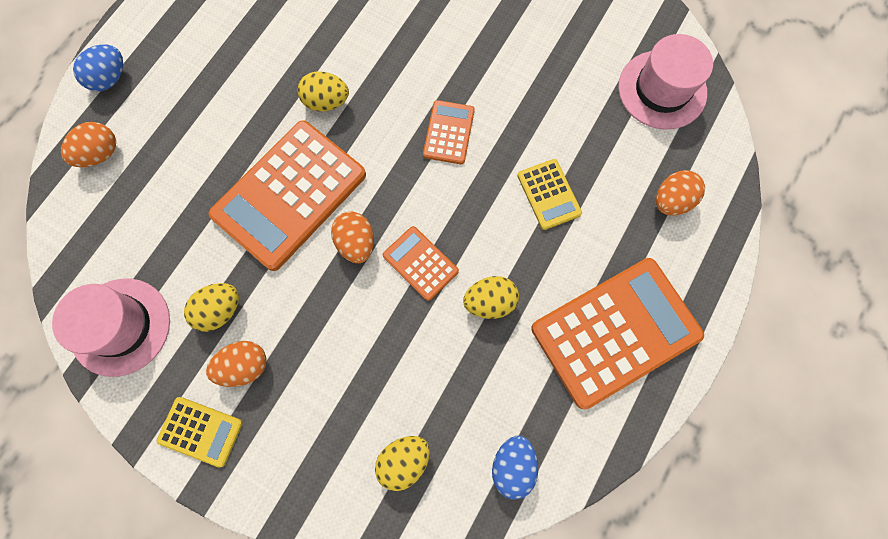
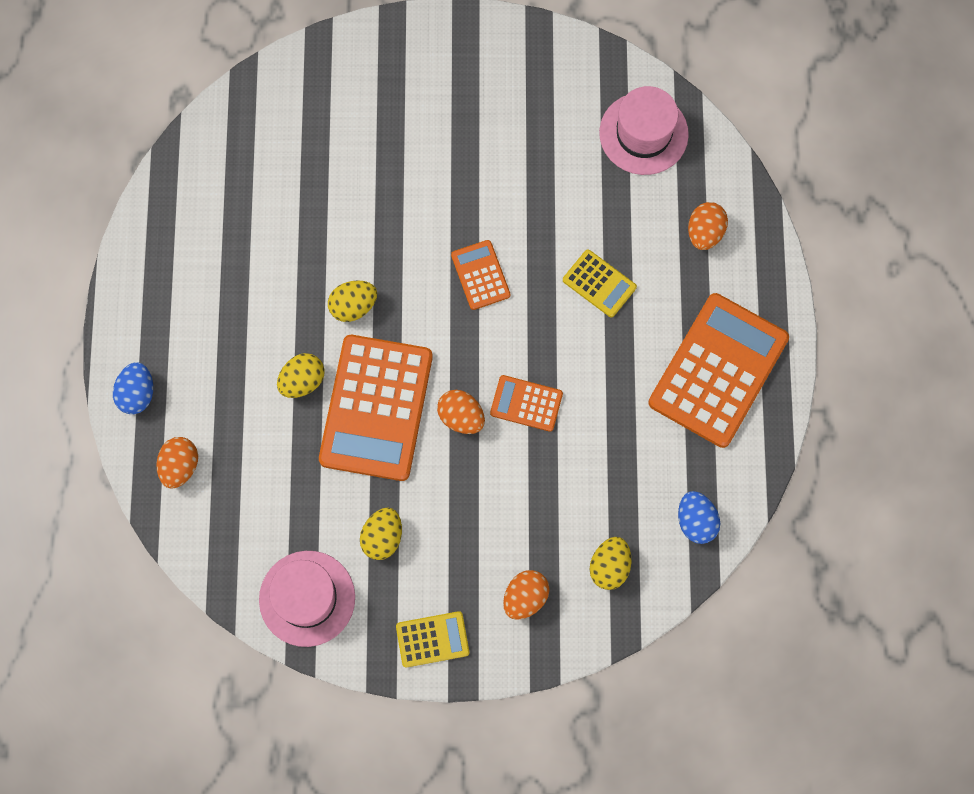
camera: 30 degrees left, 0 degrees up
(245, 366) = (434, 569): orange egg -> orange egg (525, 597)
(490, 302) = (603, 403): yellow egg -> yellow egg (302, 381)

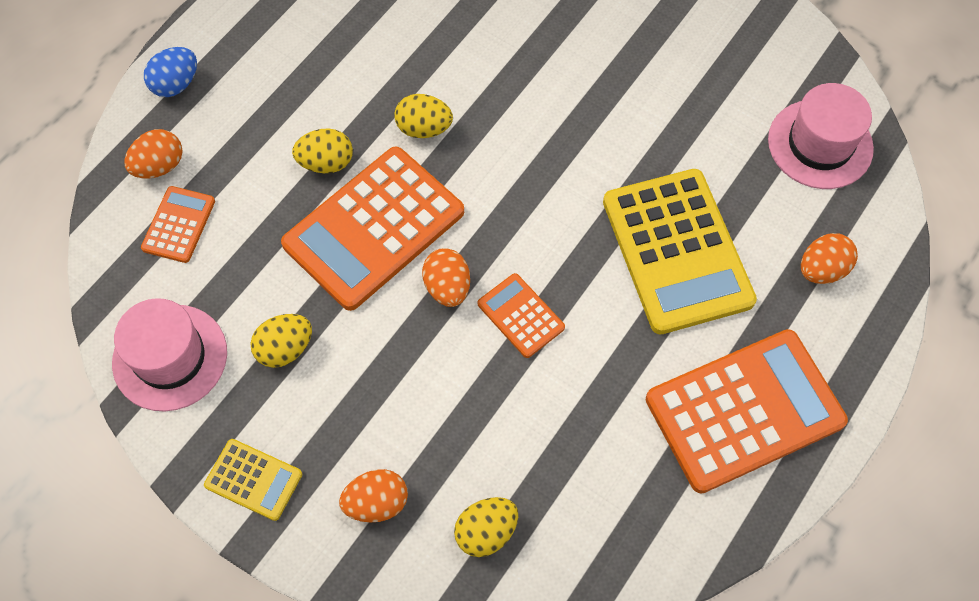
camera: 35 degrees right, 10 degrees down
(480, 275) = (564, 173): orange calculator -> orange calculator (179, 225)
(599, 283) = (677, 251): yellow calculator -> yellow calculator, size x2.10
(695, 521) = (612, 548): blue egg -> none

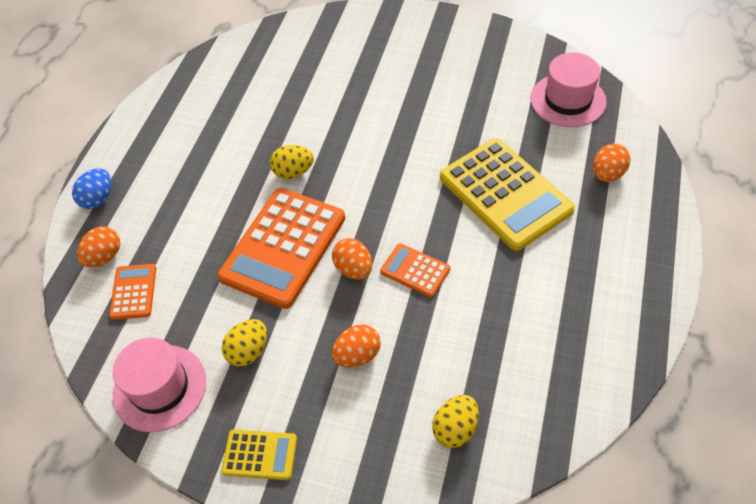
camera: 15 degrees left, 10 degrees down
(326, 163) = (231, 216): yellow egg -> none
(376, 503) = (363, 437): orange egg -> orange egg (357, 355)
(744, 410) = (600, 280): orange calculator -> none

